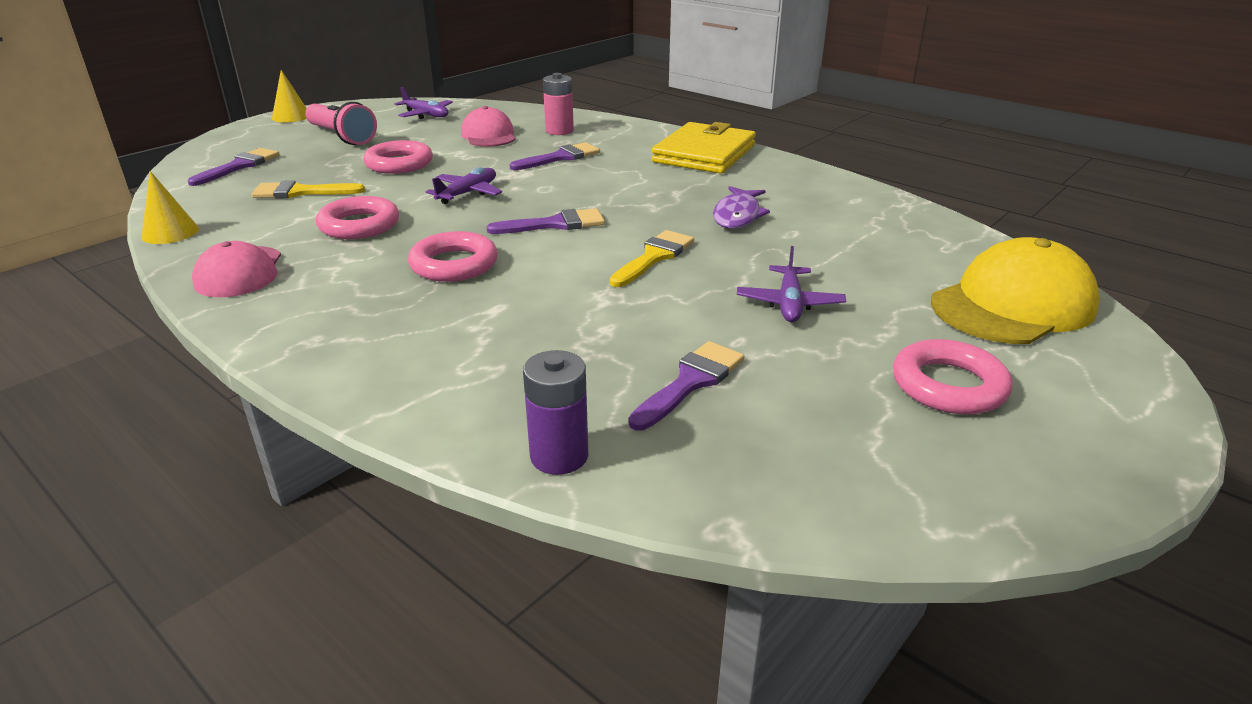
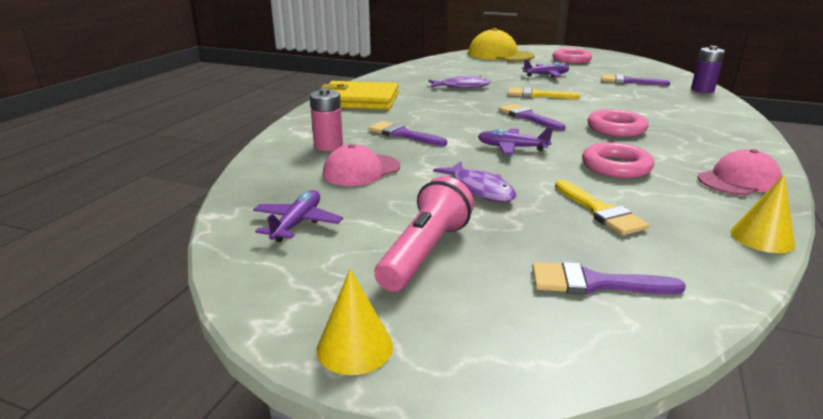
camera: 110 degrees left, 5 degrees down
(399, 164) = (480, 189): pink ring -> purple fish

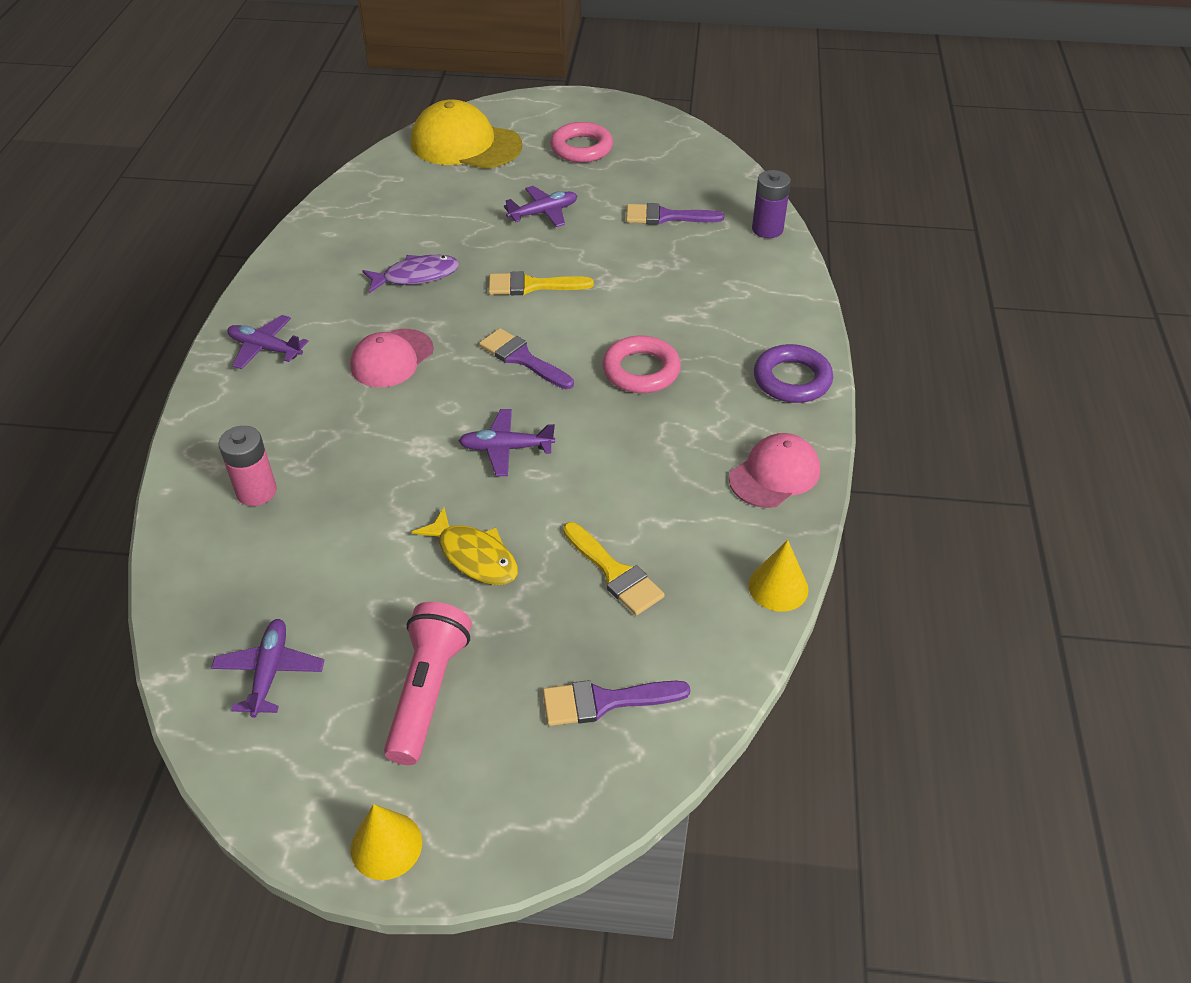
camera: 15 degrees left, 20 degrees up
(359, 100) = (265, 348): yellow wallet -> purple plane
(361, 170) = (318, 544): pink cap -> pink cap (392, 358)
(403, 134) = (353, 440): purple brush -> none
(480, 189) = (474, 556): purple fish -> yellow fish
(616, 166) = (636, 470): pink ring -> none
(740, 142) = (792, 379): none -> purple ring

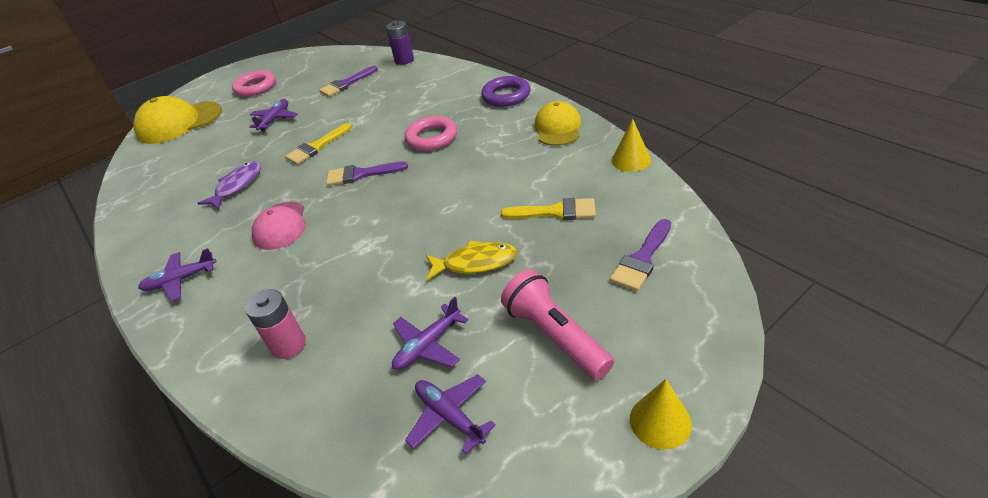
camera: 40 degrees left, 5 degrees down
(506, 448) = (414, 211): purple plane -> purple plane (428, 345)
(774, 474) = (558, 128): pink cap -> yellow cap

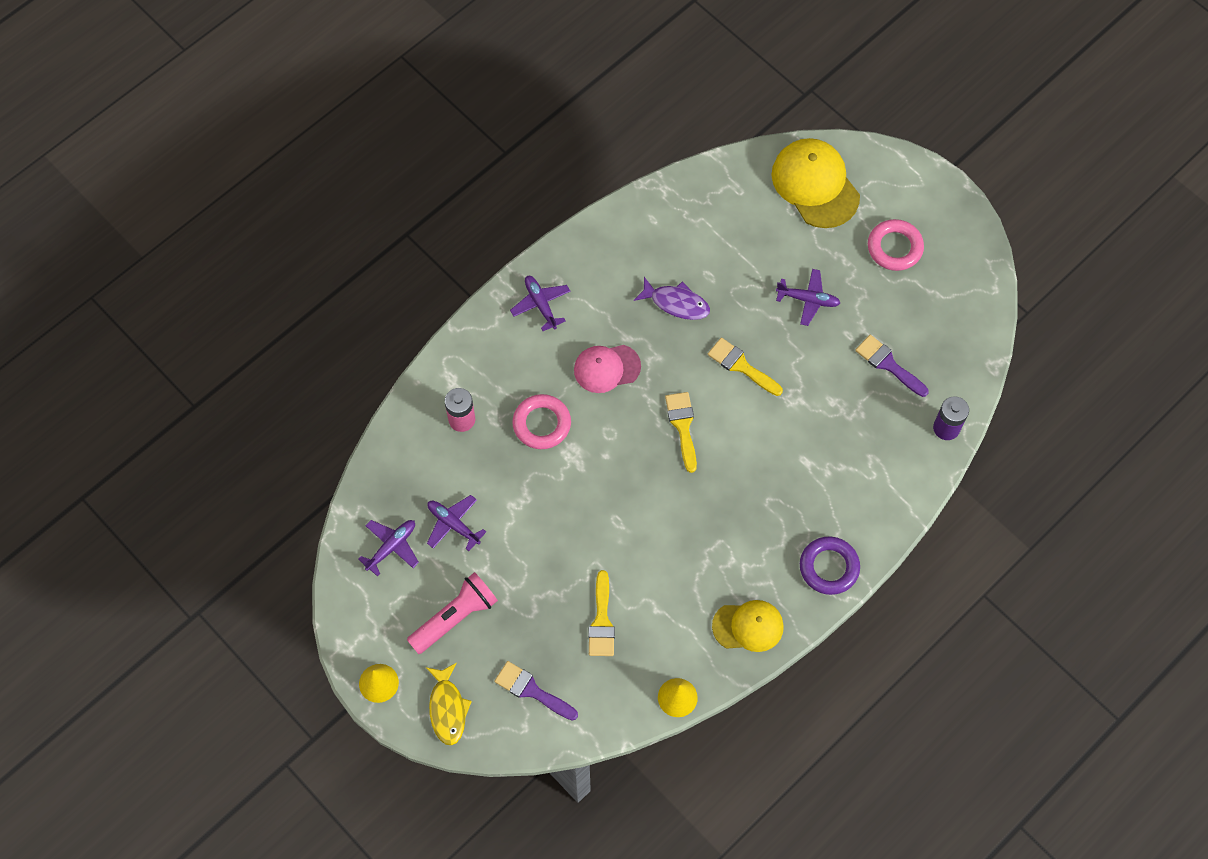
camera: 80 degrees right, 25 degrees up
(360, 174) = (682, 426): purple brush -> yellow brush
(432, 138) = (744, 490): pink ring -> pink ring (542, 424)
(475, 263) = (539, 553): yellow fish -> yellow fish (447, 709)

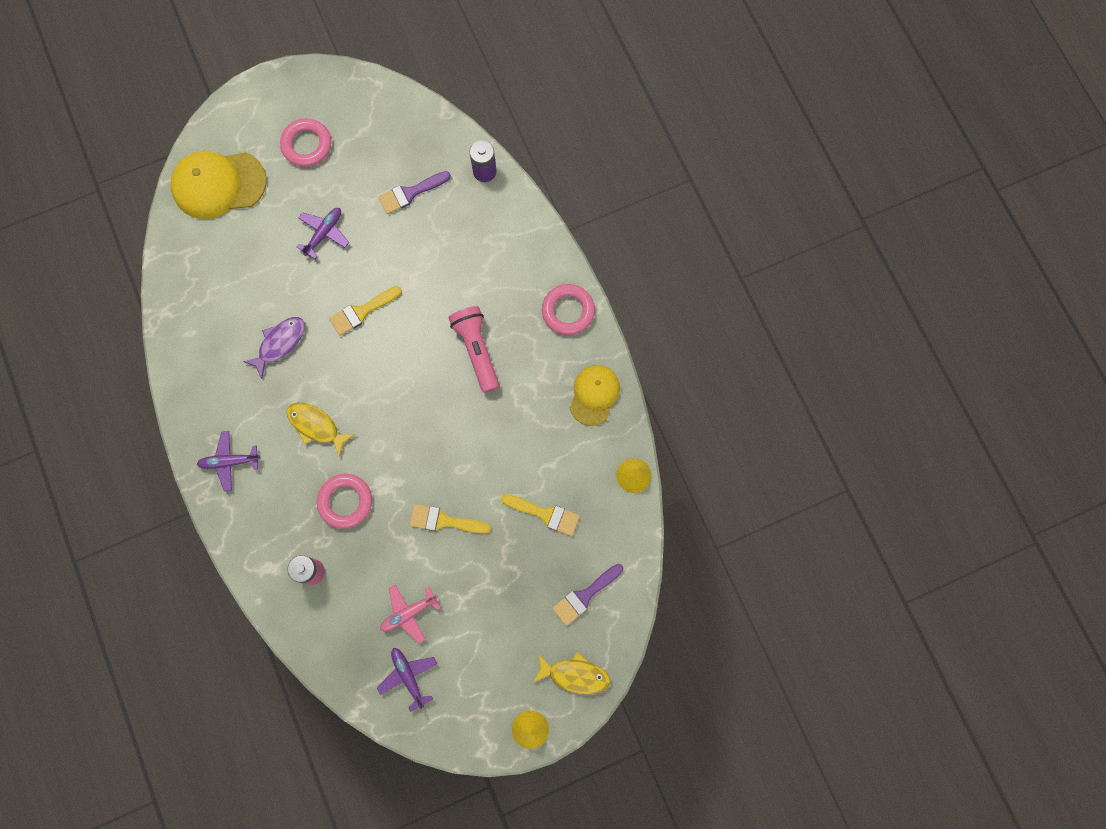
camera: 70 degrees left, 10 degrees up
(453, 524) = (409, 613): purple plane -> pink plane
(455, 617) = (495, 640): pink flashlight -> pink flashlight (477, 350)
(606, 368) = (316, 426): pink cap -> yellow fish
(682, 426) = (397, 381): yellow brush -> yellow brush (444, 521)
(829, 567) = (568, 311): purple ring -> pink ring

